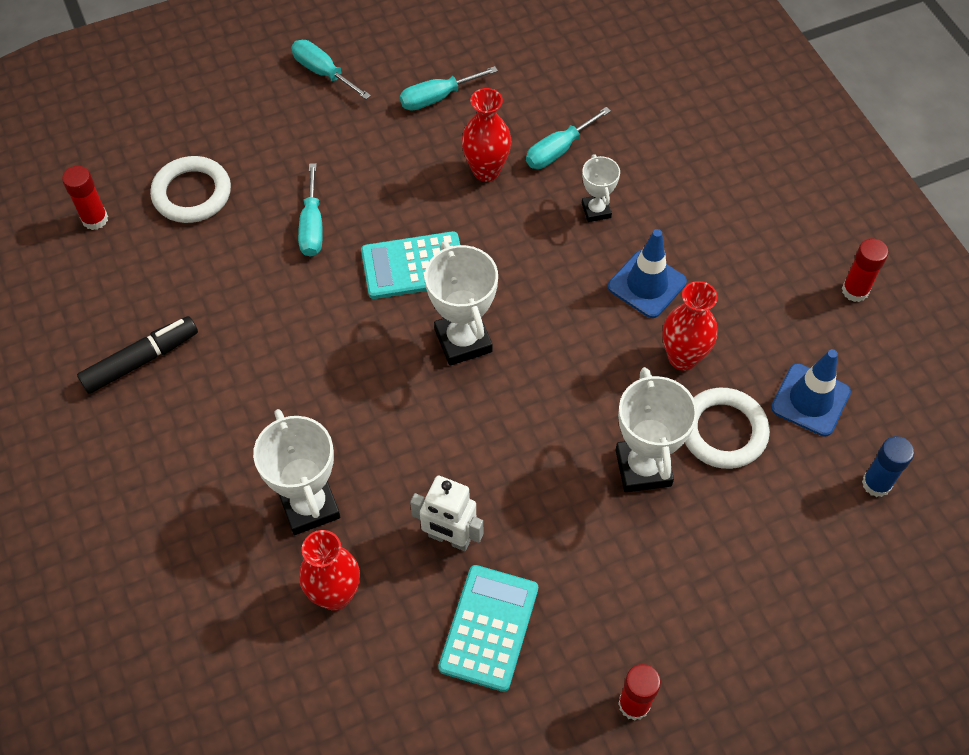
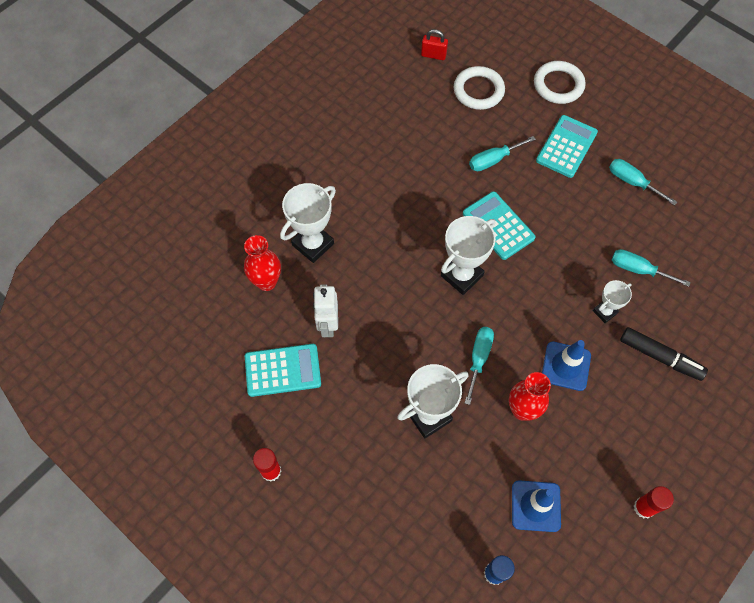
camera: 65 degrees right, 5 degrees up
(95, 219) = (433, 55): red glue stick -> red padlock
(141, 360) = (358, 121): black marker -> black marker (660, 357)
(323, 72) = (608, 112): turquoise screwdriver -> turquoise screwdriver (479, 359)
(344, 139) = (566, 147): none -> turquoise calculator
(486, 171) = (594, 234): red vase -> none
(723, 431) = (481, 456): white ring -> white ring (558, 85)

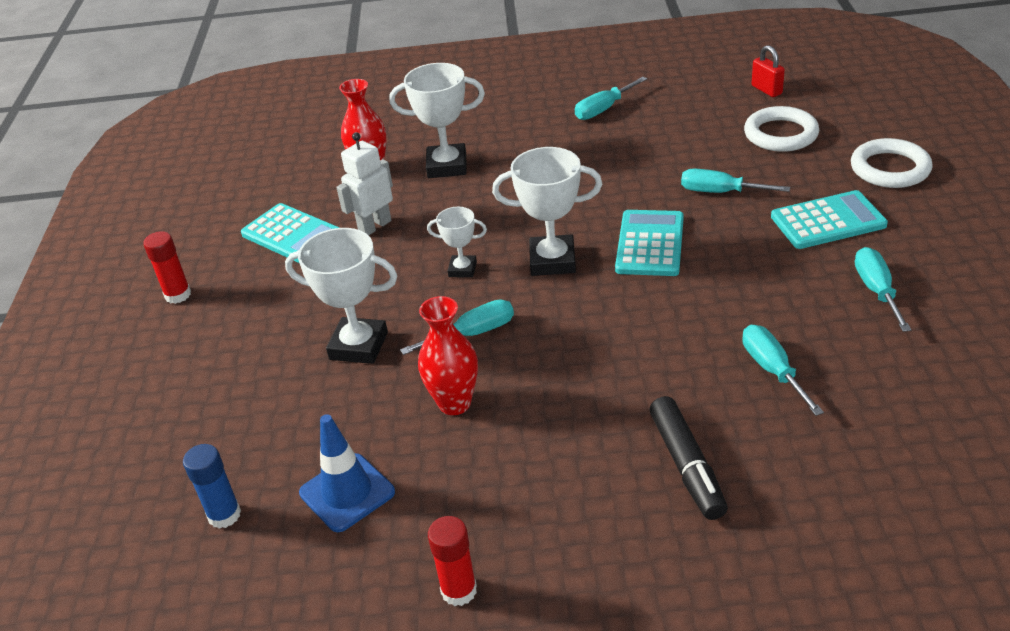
camera: 50 degrees right, 25 degrees down
(355, 131) = (603, 109): none -> turquoise screwdriver
(566, 366) = (557, 399): blue traffic cone -> none
(604, 312) = (673, 381): white trophy -> white trophy (462, 269)

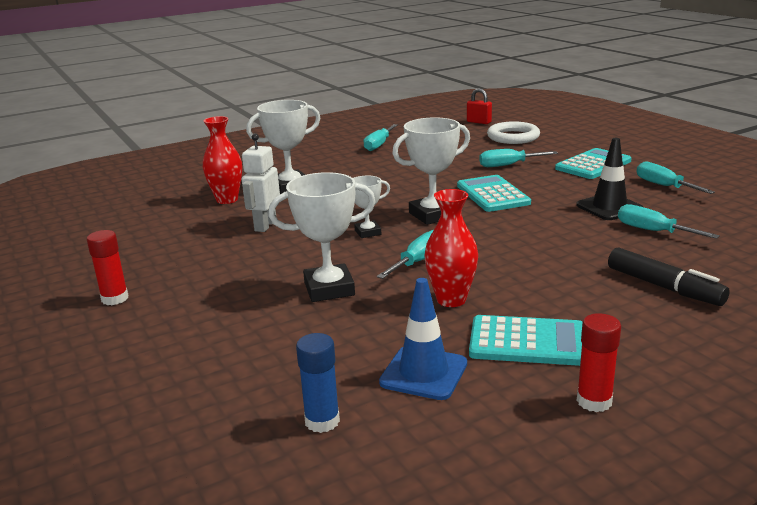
camera: 30 degrees left, 15 degrees down
(292, 235) = (193, 243): turquoise calculator -> turquoise calculator (528, 342)
(764, 310) = (609, 207): none -> black traffic cone
(890, 168) = (598, 139): white ring -> none

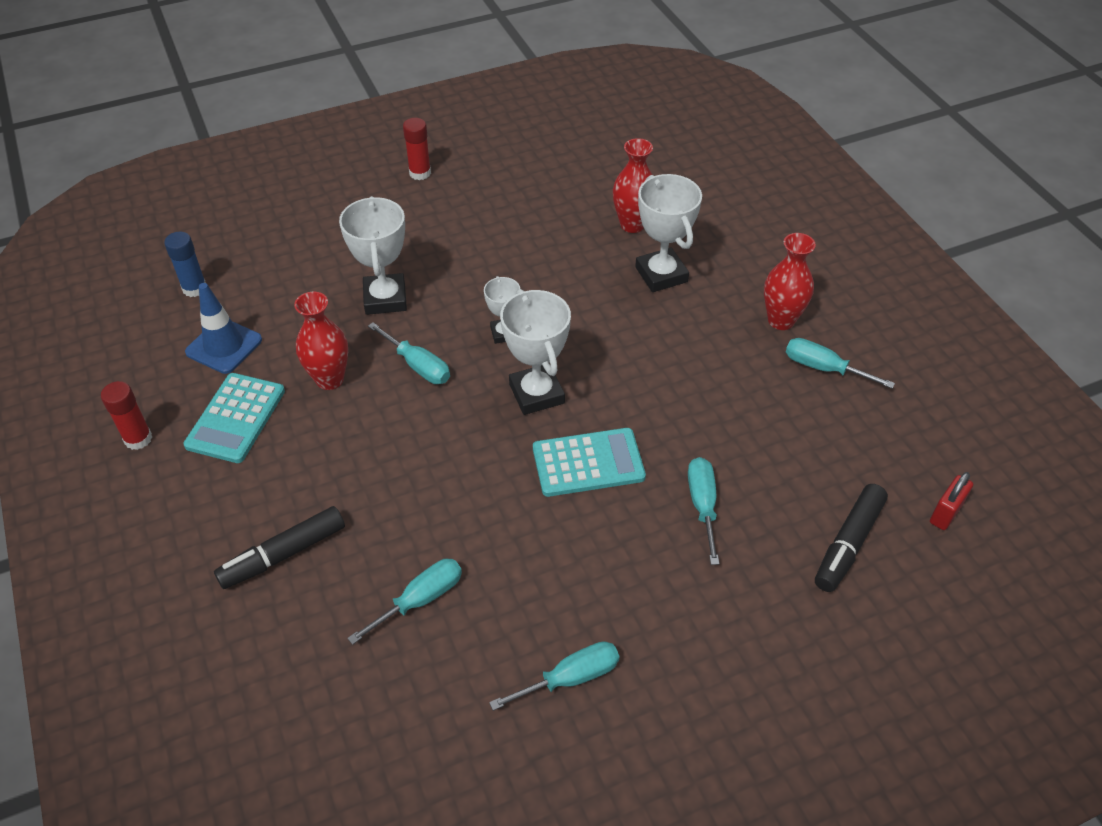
camera: 95 degrees right, 25 degrees up
(265, 226) = (547, 255): white robot -> none
(336, 155) = (781, 320): none -> red vase
(513, 137) = (848, 544): white ring -> black marker
(593, 165) = (684, 616): turquoise calculator -> none
(609, 207) = (509, 579): black traffic cone -> none

